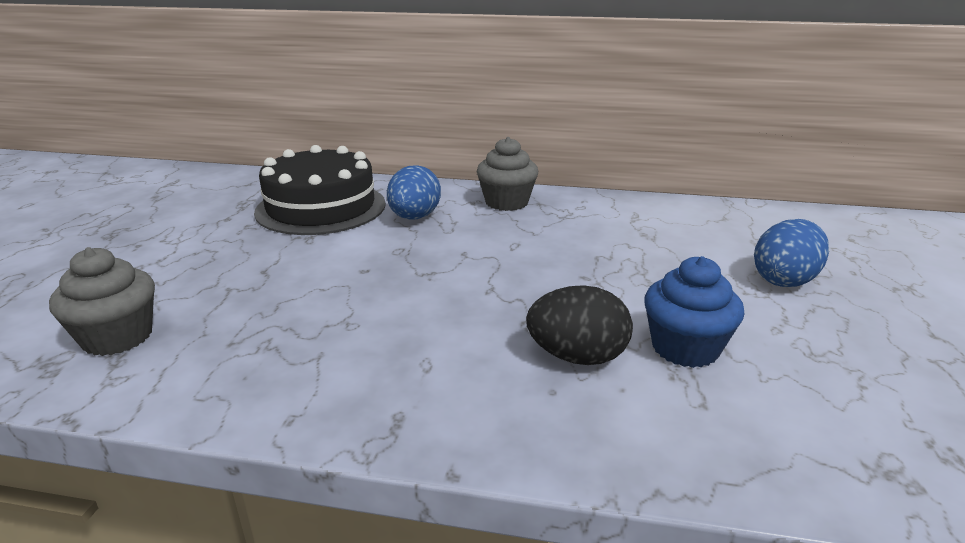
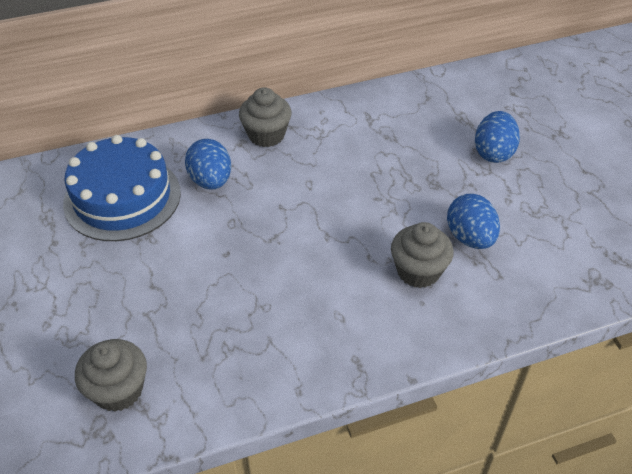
camera: 30 degrees left, 20 degrees up
(321, 207) = (122, 197): black cake -> blue cake
(577, 357) = (418, 271): black egg -> grey cupcake
(685, 348) = (470, 237): blue cupcake -> blue egg

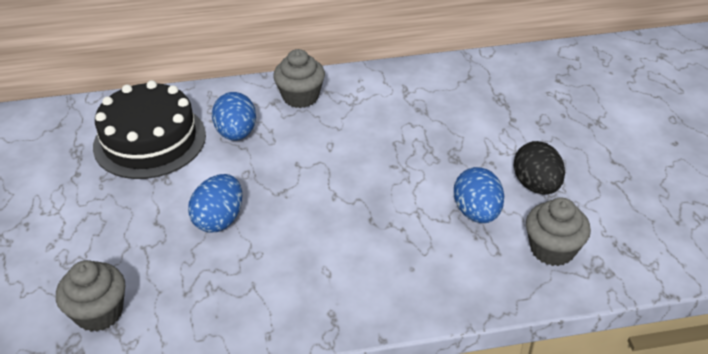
camera: 10 degrees right, 5 degrees down
(122, 197) = (150, 140): blue cake -> black cake
(418, 271) = (416, 238): grey cupcake -> grey cupcake (552, 249)
(493, 152) = (522, 134): blue egg -> blue egg (219, 219)
(519, 203) = (536, 185): none -> black egg

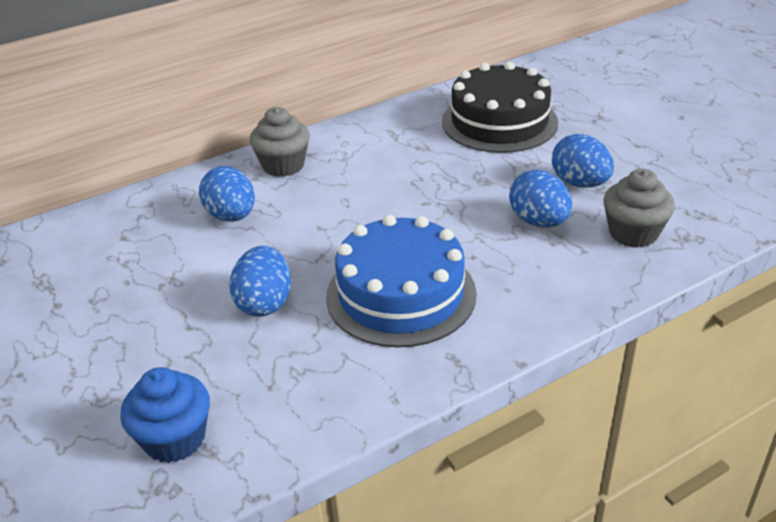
camera: 20 degrees left, 5 degrees down
(99, 312) = (175, 439): grey cupcake -> blue cupcake
(150, 140) = (130, 248): black cake -> black cake (499, 122)
(325, 245) = (401, 294): none -> blue cake
(536, 185) = (580, 183): black egg -> blue egg

